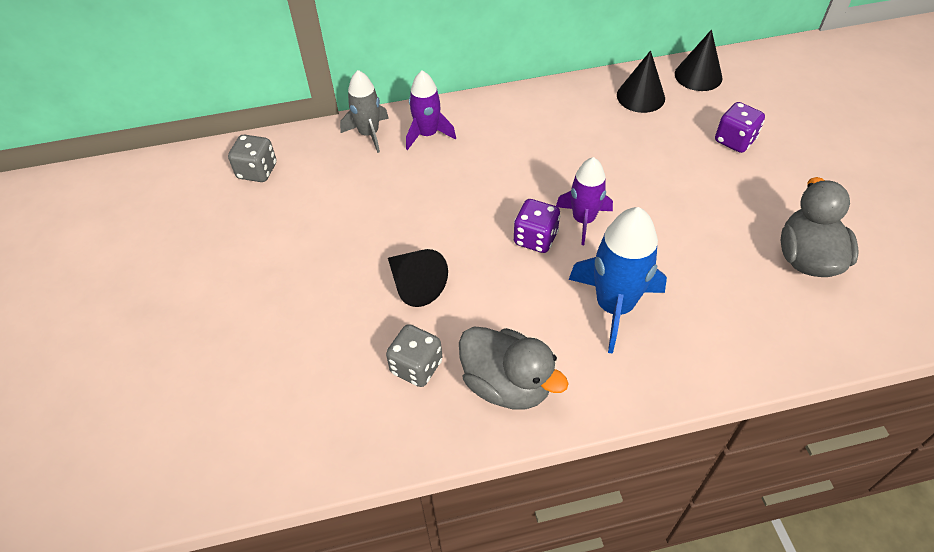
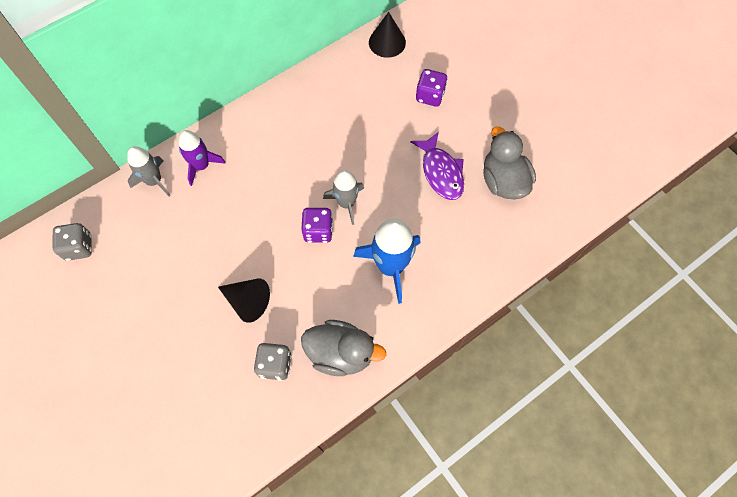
camera: 25 degrees left, 15 degrees up
(583, 220) = (346, 203): purple rocket -> grey rocket
(640, 96) = (351, 76): black cone -> none
(721, 223) = (441, 172): none -> purple fish

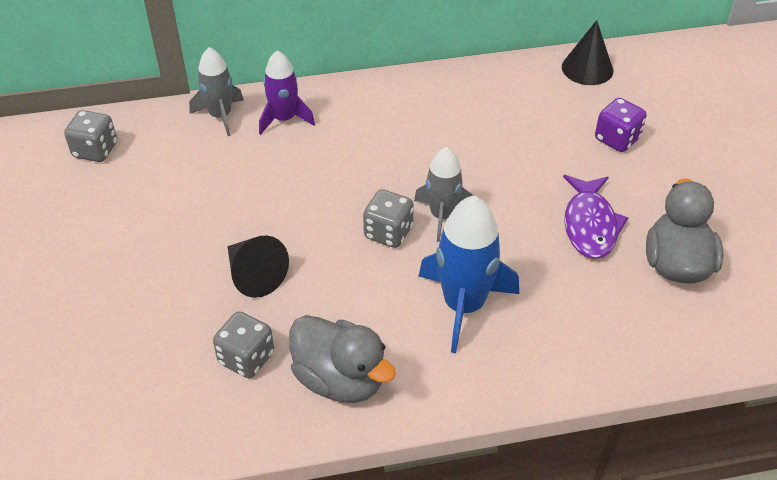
camera: 25 degrees right, 20 degrees down
(318, 231) = (388, 233): purple dice -> grey dice

